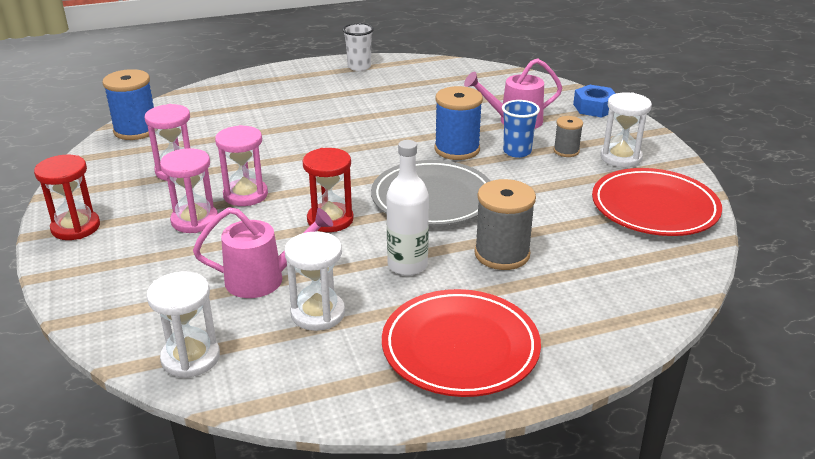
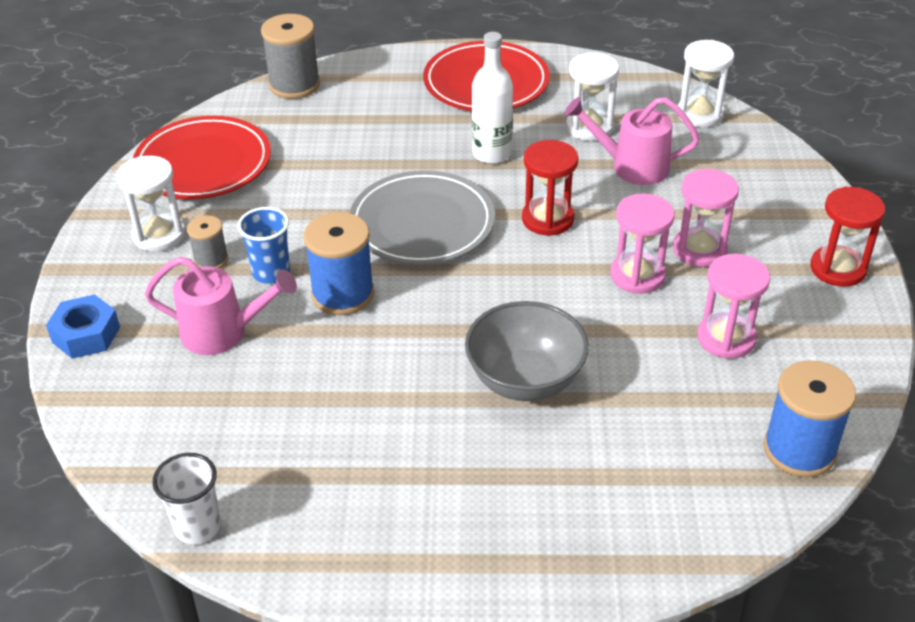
camera: 160 degrees left, 10 degrees up
(311, 131) = (525, 380): none -> grey bowl
(359, 67) = (371, 564): white cup -> white cup (198, 526)
(502, 254) = (397, 146): grey spool -> grey spool (294, 85)

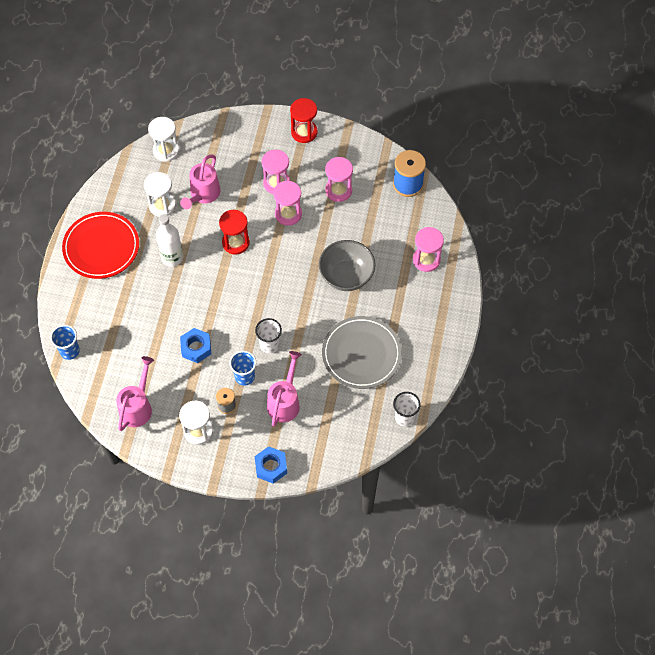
camera: 80 degrees left, 20 degrees up
(203, 164) = (137, 406): red plate -> pink watering can
(294, 85) = (69, 351): grey spool -> blue cup
(321, 207) = (196, 348): none -> blue nut
(343, 294) = (269, 345): blue spool -> white cup
(422, 223) = (223, 301): grey plate -> grey plate (361, 354)
(611, 512) = (426, 260): none -> pink hourglass

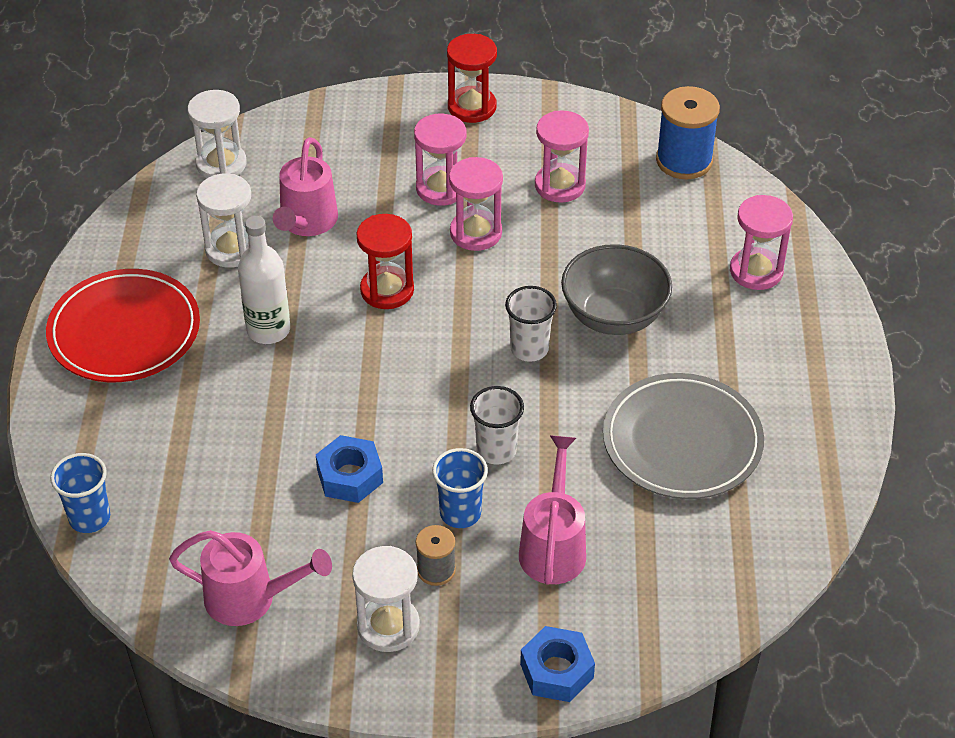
camera: 10 degrees left, 15 degrees down
(137, 406) = (251, 598): pink watering can -> pink watering can turned 90 degrees clockwise
(404, 417) = (801, 539): white cup -> white cup (529, 349)

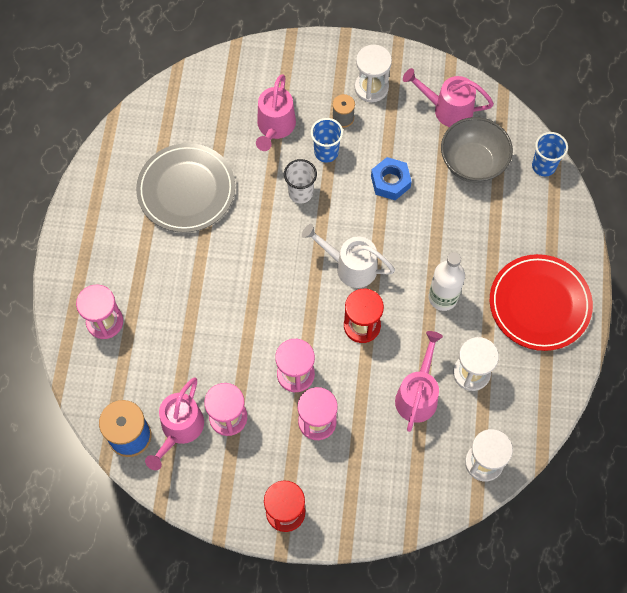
camera: 175 degrees left, 20 degrees up
(409, 359) = (349, 266): none -> white watering can
(529, 349) = (270, 268): white cup -> none
(556, 671) = (283, 56): blue nut -> none
(614, 316) = (210, 290): grey bowl -> grey bowl (472, 163)
(621, 170) = (179, 430): none -> pink watering can

